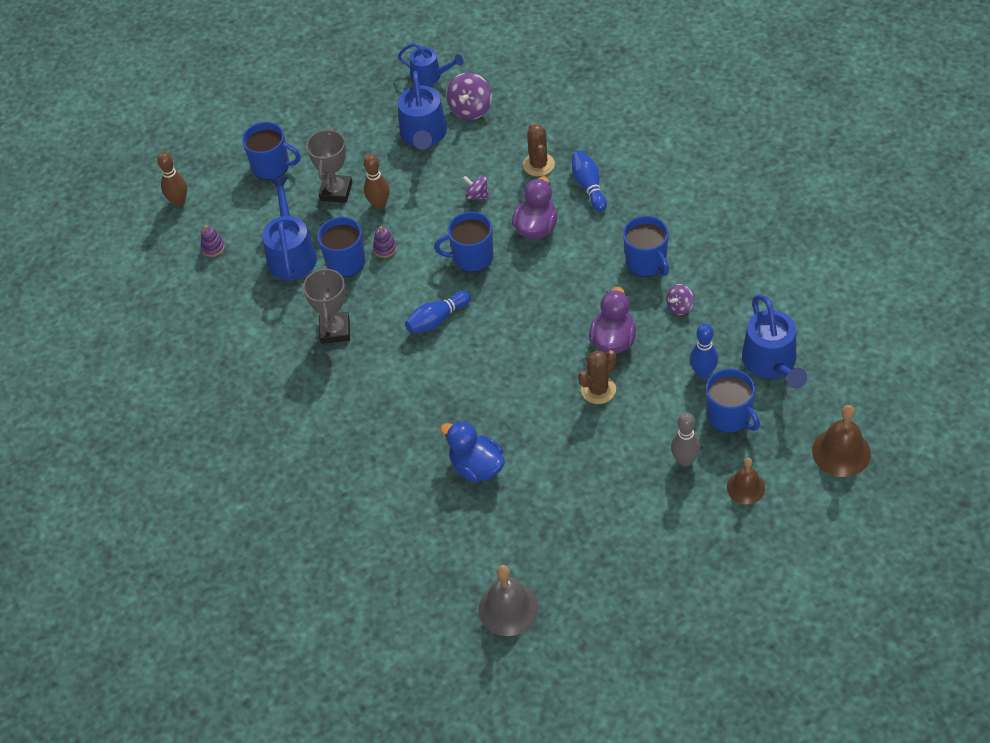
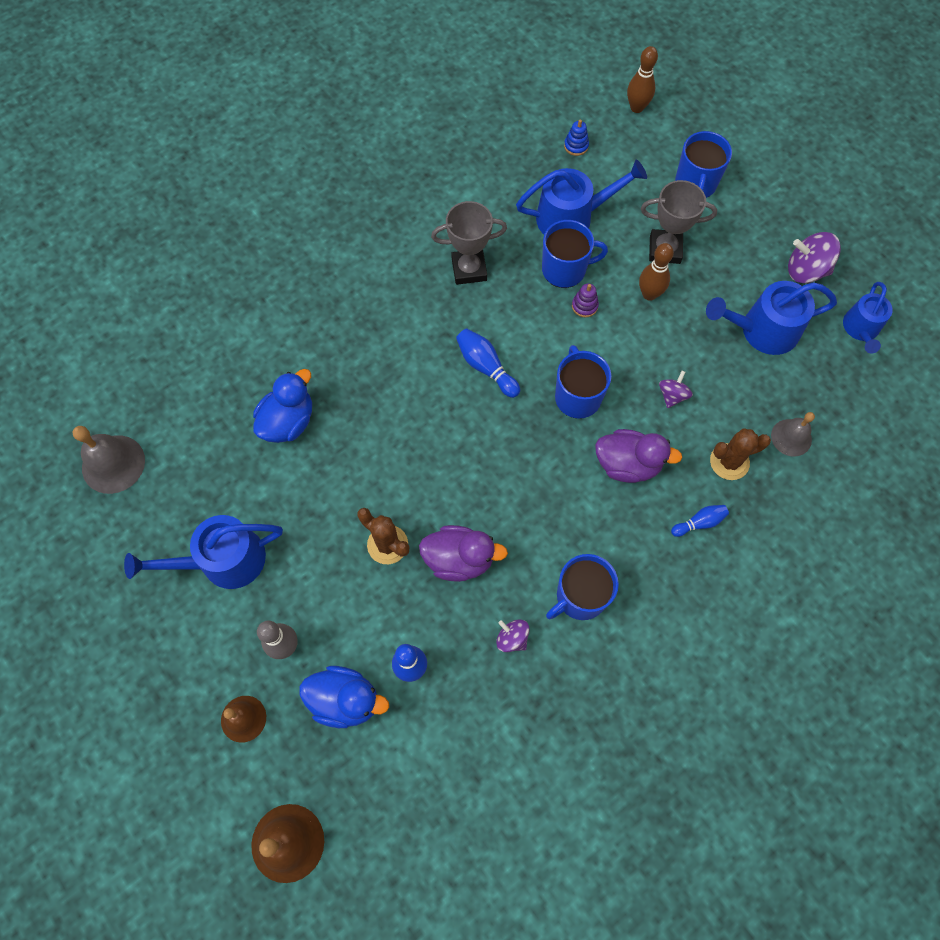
camera: 80 degrees right, 15 degrees up
(213, 248) = (576, 146): purple stacking toy -> blue stacking toy
(470, 109) = (812, 378): purple spinning top -> purple spinning top (806, 270)
(521, 126) = (791, 437): none -> grey bell
(589, 186) = (699, 523): blue bowling pin -> blue bowling pin, size x0.66
(729, 416) = (345, 700): blue mug -> blue duck
(771, 363) = (426, 755): blue watering can -> blue watering can (223, 560)

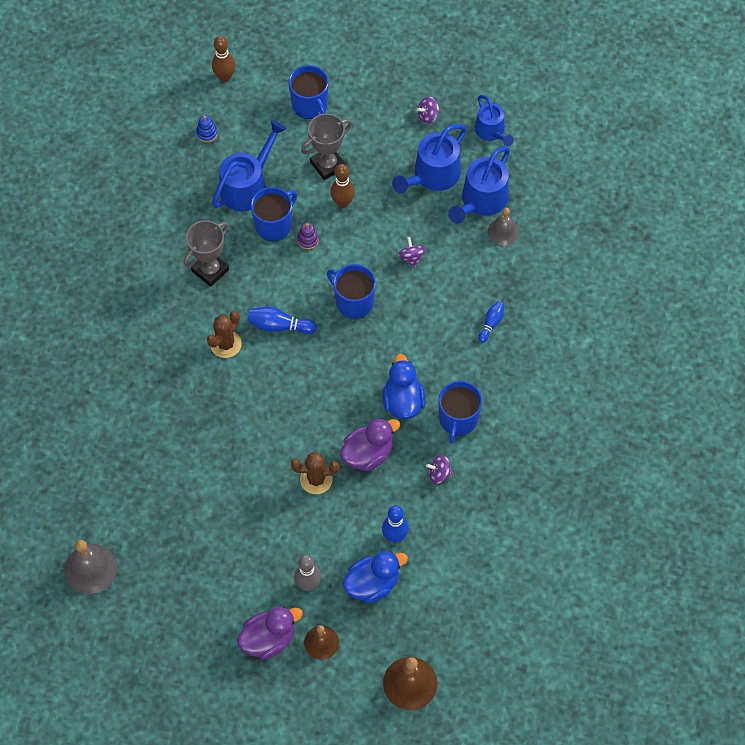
camera: 40 degrees left, 5 degrees down
(223, 560) = (222, 568): blue watering can -> blue watering can (481, 201)
(288, 421) = (182, 455): blue duck -> blue duck (403, 401)
(627, 464) = (420, 320): purple duck -> purple duck (269, 639)
(729, 462) = (479, 274): brown cactus -> brown cactus (225, 344)
(806, 270) = (428, 116): purple spinning top -> purple spinning top, size x0.60

